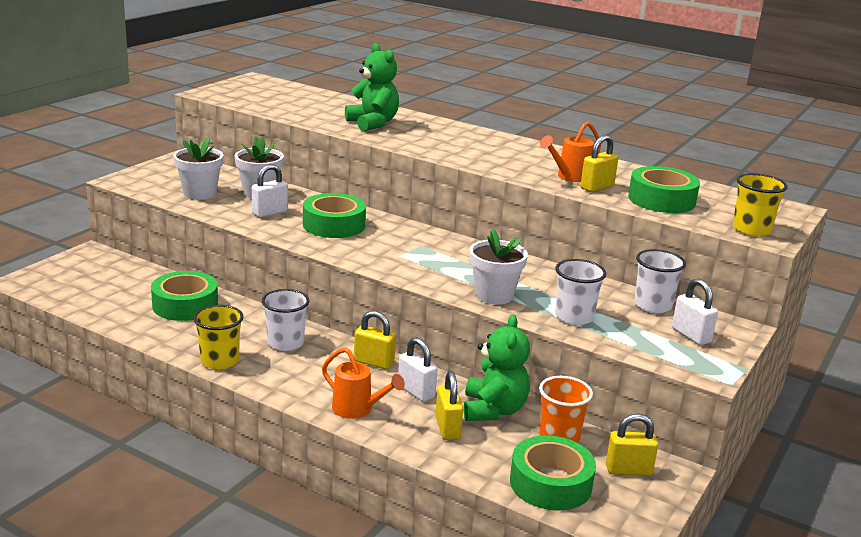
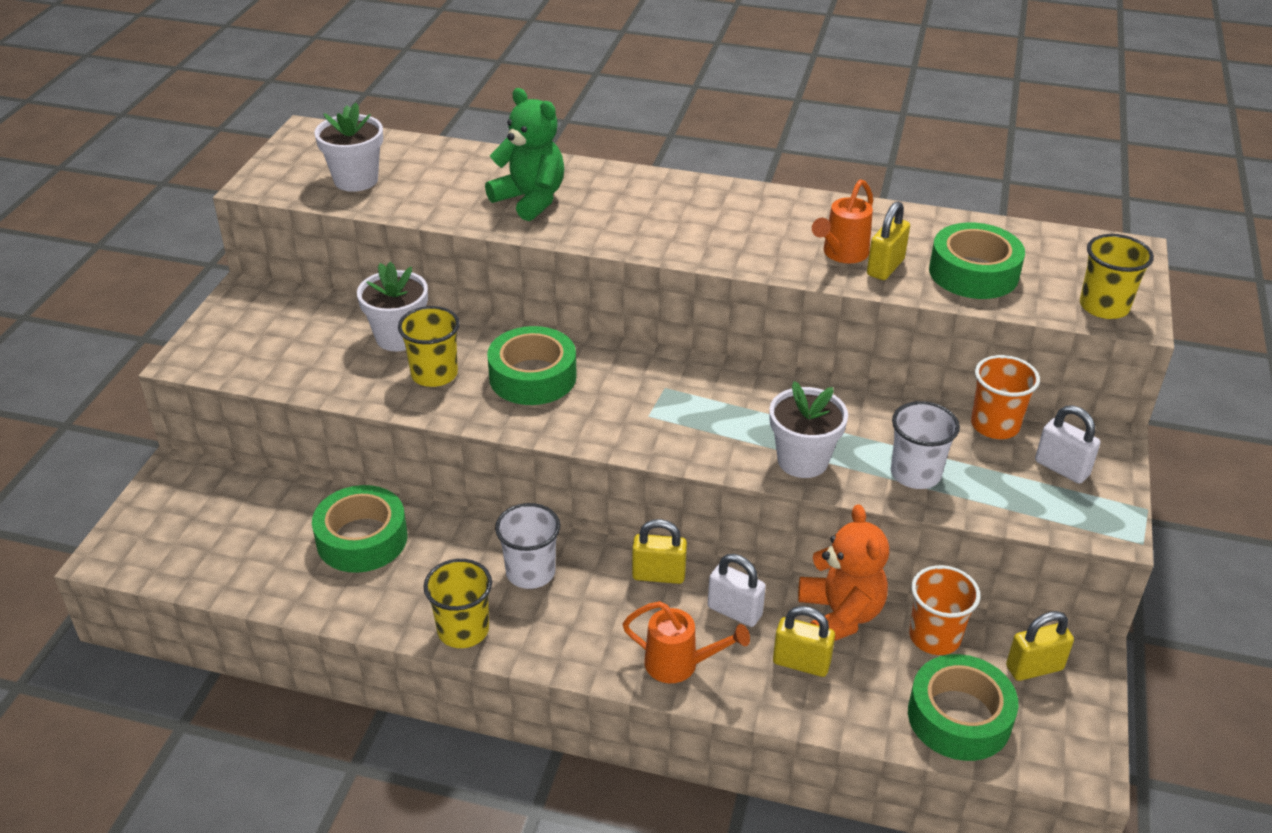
camera: 15 degrees left, 15 degrees up
(200, 193) = (316, 358): white flower pot -> white flower pot (356, 180)
(270, 213) = (434, 374): white padlock -> yellow cup
(447, 428) = (801, 663): yellow padlock -> yellow padlock turned 45 degrees counterclockwise
(493, 410) = (840, 615): green teddy bear -> orange teddy bear
(653, 305) = (995, 425): white cup -> orange cup

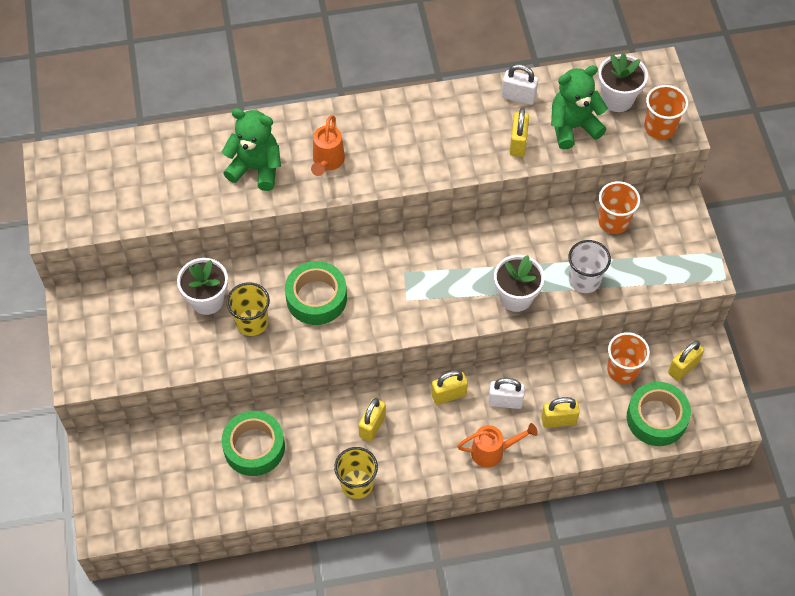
camera: 25 degrees left, 20 degrees up
(356, 180) = (121, 196): white flower pot -> white flower pot (617, 99)
(530, 572) = (372, 426): white cup -> yellow padlock
(840, 615) = (565, 378): orange teddy bear -> none
(842, 254) = (486, 141): orange watering can -> orange watering can (327, 162)
(973, 273) = (573, 127): green tape -> green teddy bear
(1061, 468) = (663, 240): white padlock -> white padlock (518, 97)
(1104, 306) = (660, 127): yellow cup -> orange cup

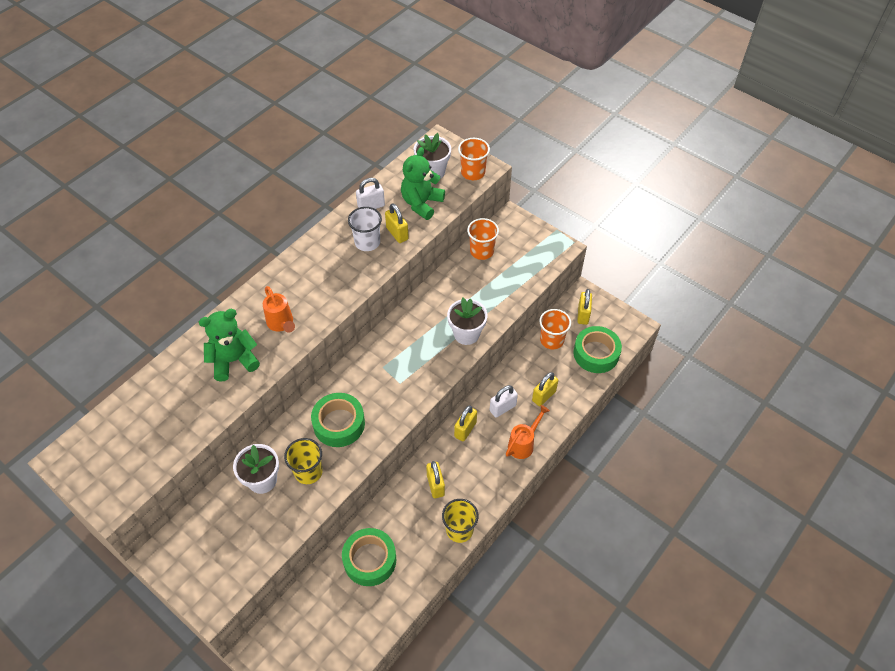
camera: 40 degrees left, 5 degrees down
(584, 280) = (497, 296): white cup -> white cup (367, 242)

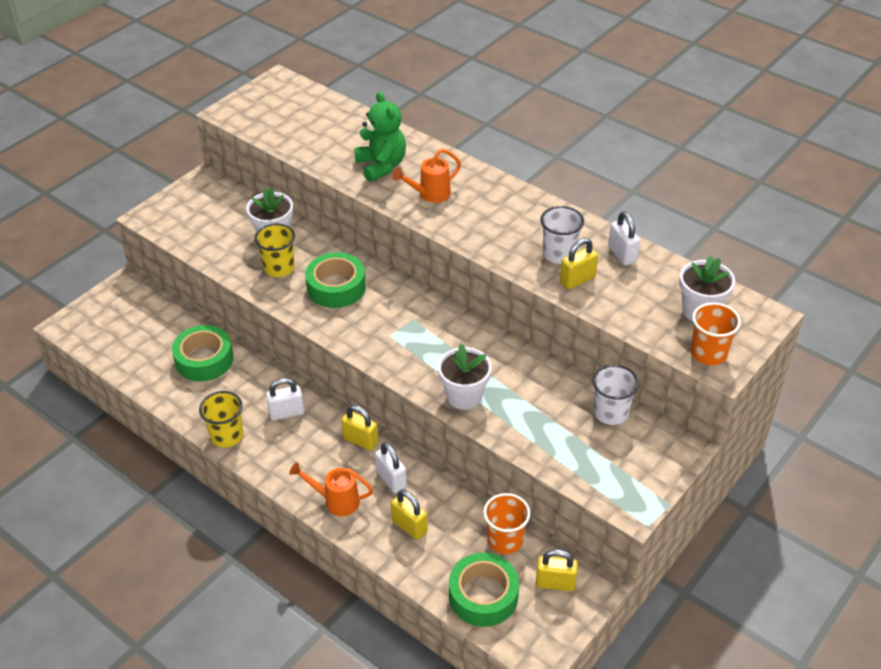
camera: 90 degrees right, 10 degrees down
(421, 203) = (636, 301): green teddy bear -> none
(435, 485) = (286, 413): yellow padlock -> white padlock
(482, 251) = (611, 412): orange cup -> white cup
(523, 444) = (336, 501): orange watering can -> orange watering can turned 150 degrees clockwise

